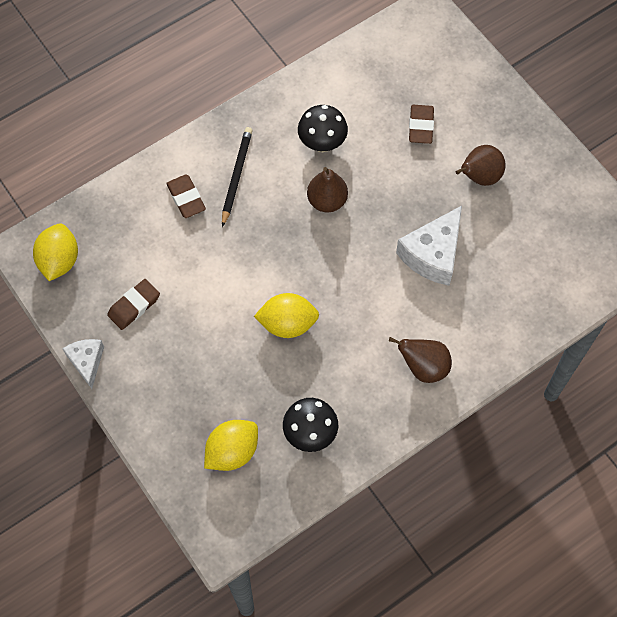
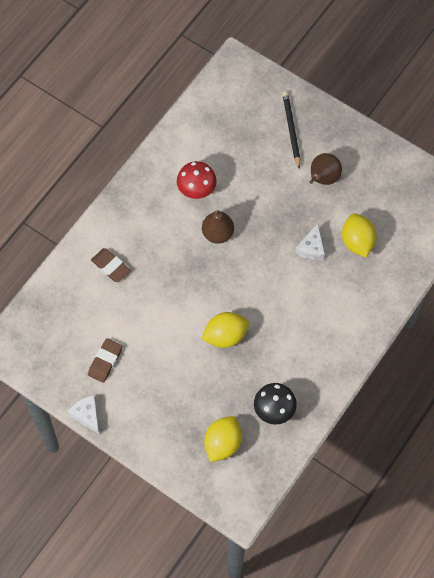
camera: 20 degrees left, 0 degrees up
(59, 261) = (33, 346): yellow lemon -> yellow lemon (357, 242)
(236, 176) = (142, 237): black pencil -> black pencil (291, 130)
(322, 143) = (196, 191): black mushroom -> red mushroom
(421, 126) = (265, 154): brown eraser -> none
(423, 367) = (337, 334): brown pear -> none
(433, 254) = (311, 248): white cheese -> white cheese, size x0.60

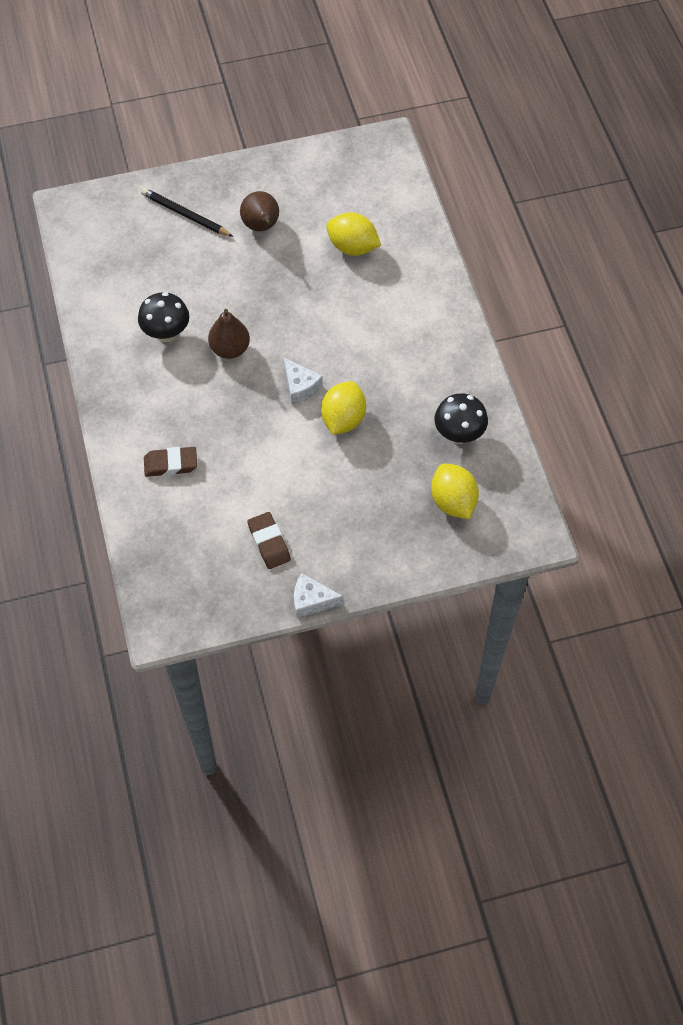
camera: 50 degrees left, 5 degrees down
(196, 191) = (166, 334): red mushroom -> black mushroom
(311, 248) = (322, 286): white cheese -> white cheese (300, 387)

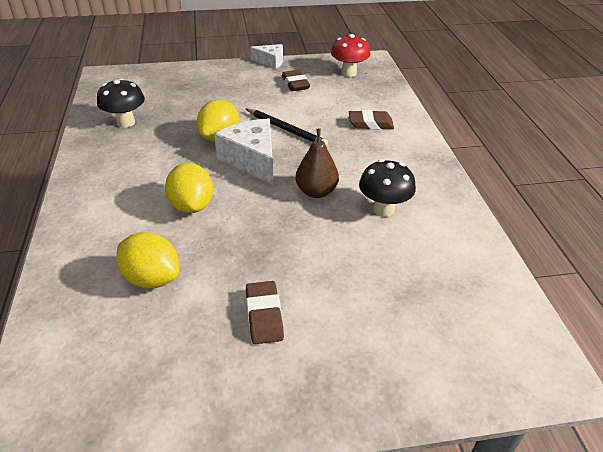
camera: 175 degrees left, 20 degrees down
(185, 215) = (370, 343): black pencil -> black pencil (286, 129)
(195, 581) = (348, 73): none -> red mushroom
(261, 227) = (264, 315): brown pear -> brown eraser
(300, 387) = (252, 160): white cheese -> white cheese, size x1.68
(453, 502) = (153, 92): yellow lemon -> yellow lemon (192, 206)

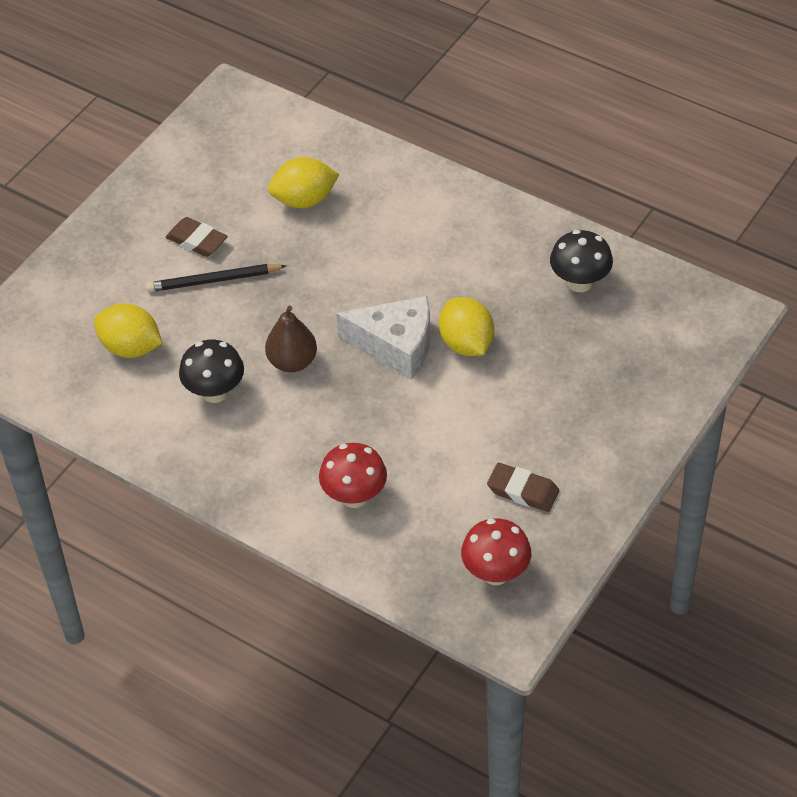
camera: 135 degrees right, 10 degrees up
(192, 206) = (369, 264): yellow lemon -> yellow lemon (131, 347)
(270, 61) = (616, 507): white cheese -> none
(286, 129) = (424, 410): black pencil -> black pencil (214, 280)
(370, 123) = (354, 497): brown eraser -> red mushroom

